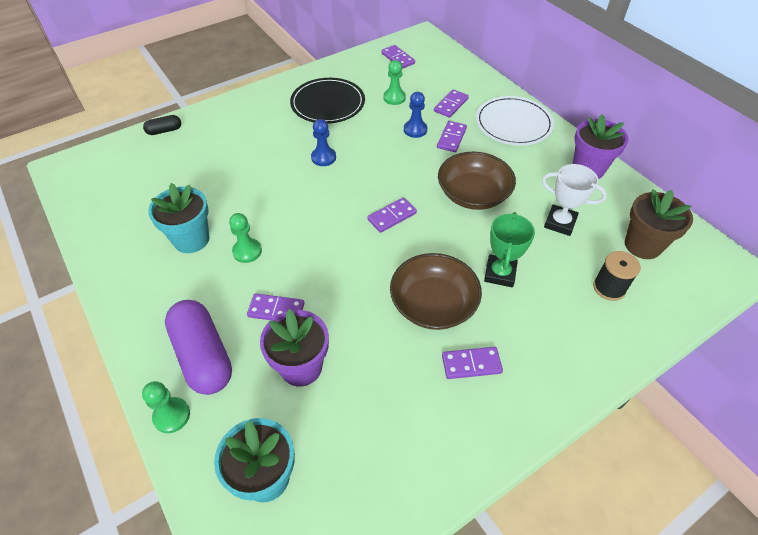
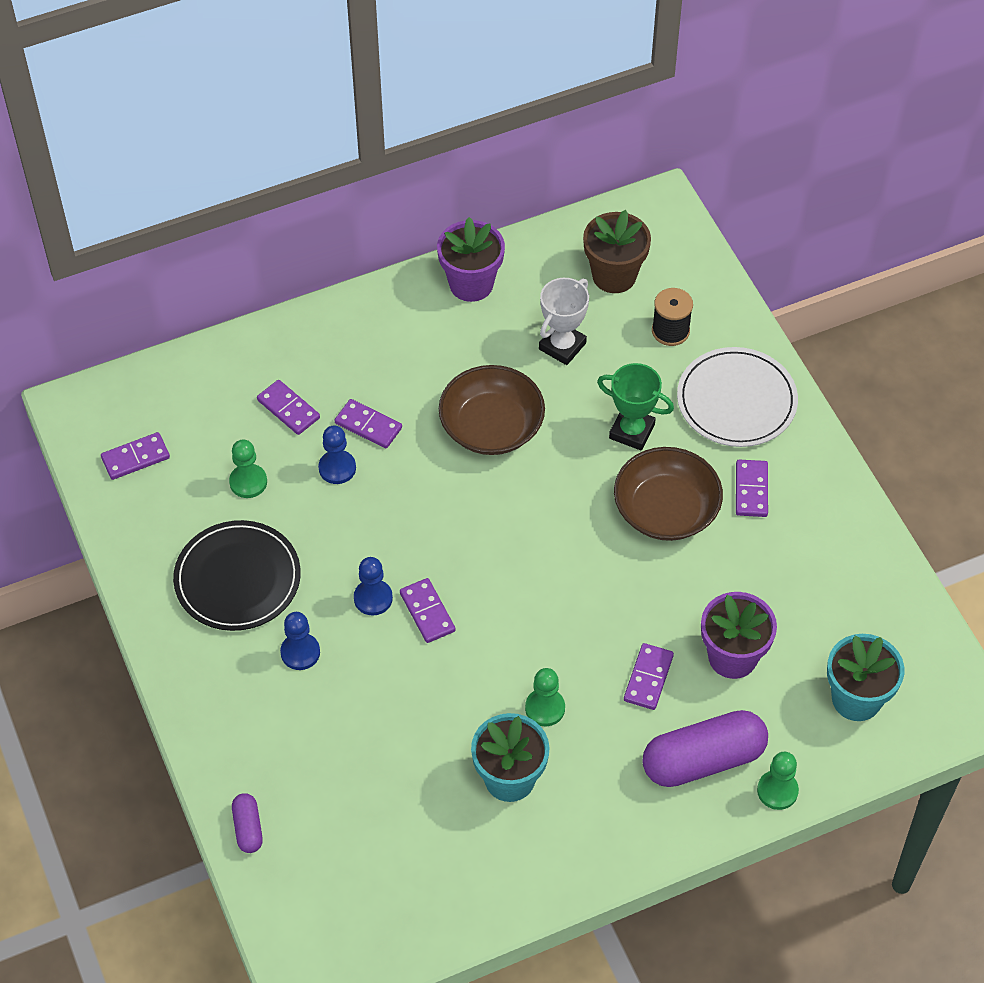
camera: 80 degrees left, 5 degrees up
(164, 131) = (248, 828): black capsule -> purple capsule
(281, 133) = (300, 652): none -> blue pawn
(392, 216) = (514, 529): purple domino -> purple domino (427, 612)
(513, 123) = (354, 341): white plate -> white plate (736, 400)

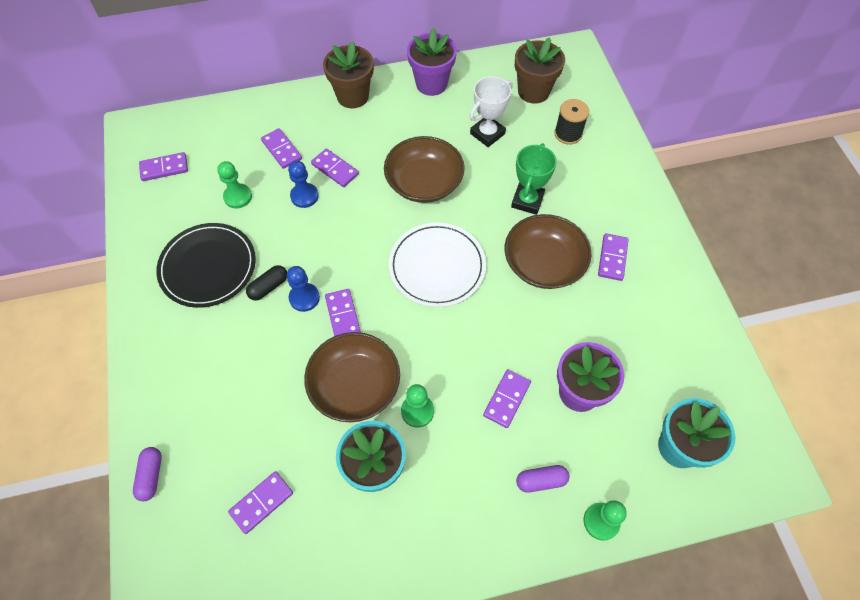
camera: 10 degrees right, 5 degrees up
(300, 652) = (237, 332): blue pawn -> none
(323, 592) = (268, 287): none -> black capsule
(366, 318) = (353, 96): none -> brown flower pot
(387, 834) = (261, 503): none -> purple domino
(463, 691) = (355, 385): none -> brown bowl
(632, 431) = (527, 201): green trophy -> green trophy turned 75 degrees clockwise
(703, 760) = (541, 481): purple capsule -> purple capsule, size x0.48
(736, 400) = (610, 189): white plate -> white plate (437, 266)

